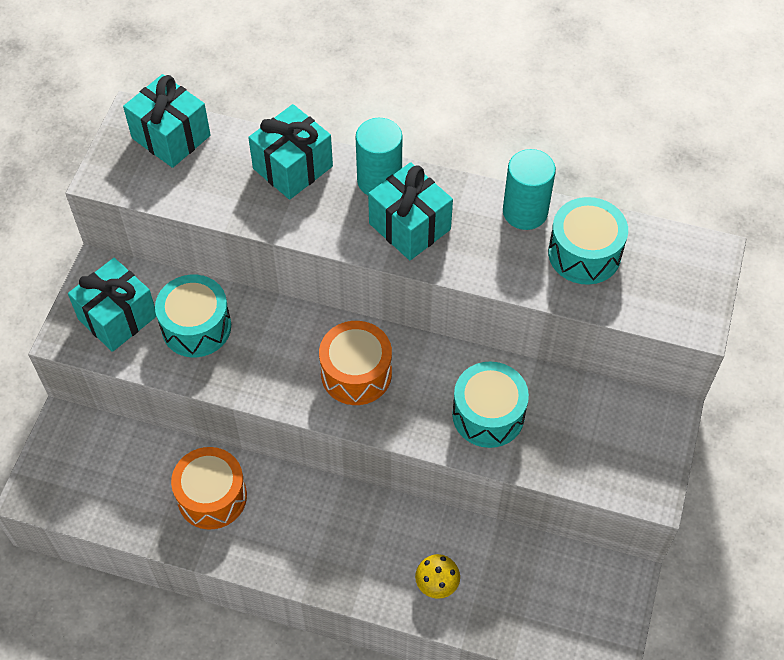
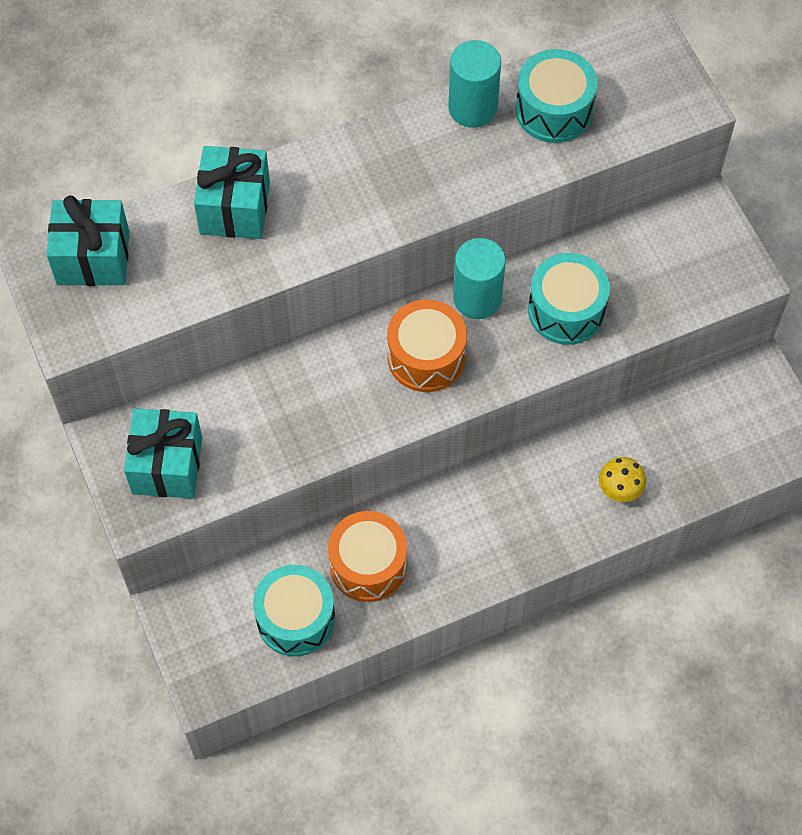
camera: 40 degrees left, 5 degrees up
(196, 327) = (247, 420): turquoise drum -> turquoise drum (295, 618)
(379, 180) = (323, 166): turquoise cylinder -> turquoise cylinder (477, 298)
(409, 226) = (389, 189): turquoise gift -> none

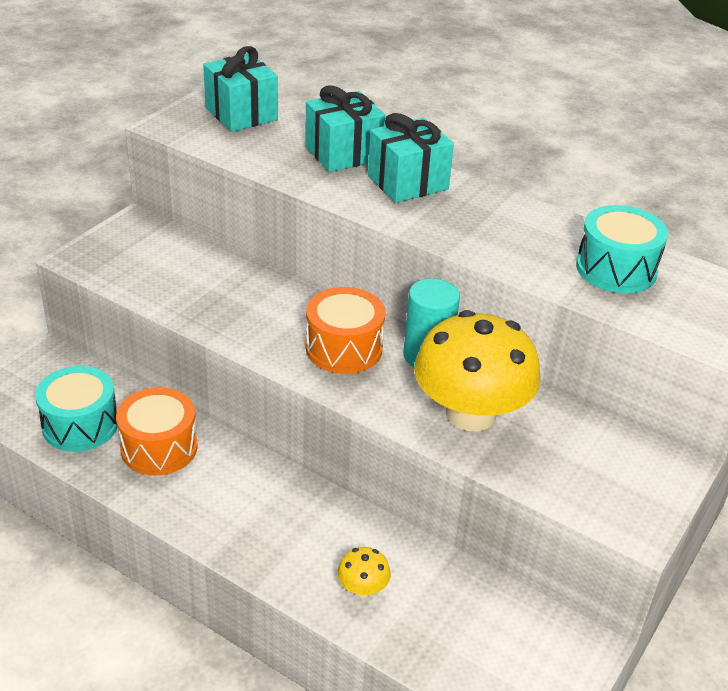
camera: 55 degrees right, 25 degrees down
(167, 465) = (133, 256): turquoise gift -> turquoise gift (408, 182)
(472, 108) = (563, 227): turquoise cylinder -> none
(566, 310) = (470, 413): turquoise drum -> yellow mushroom

